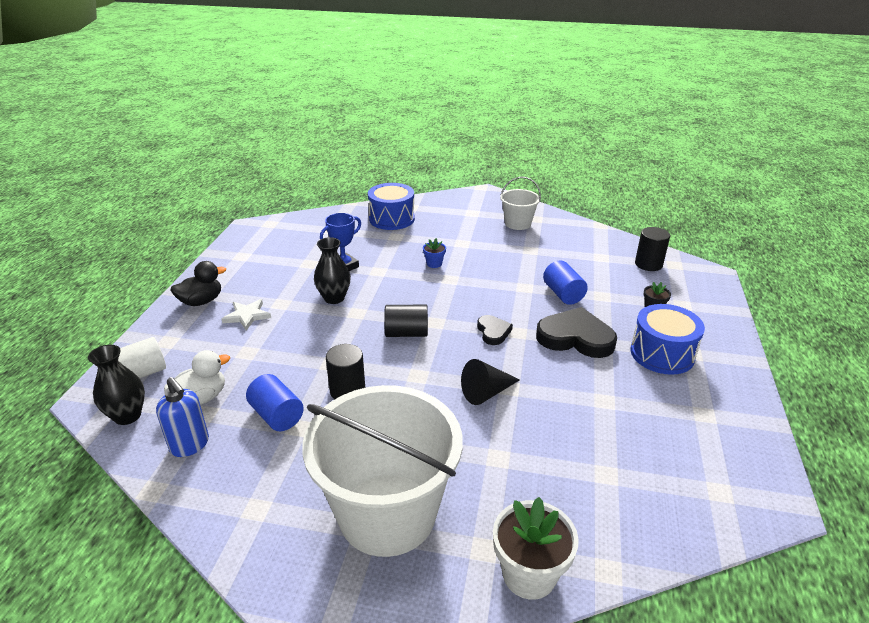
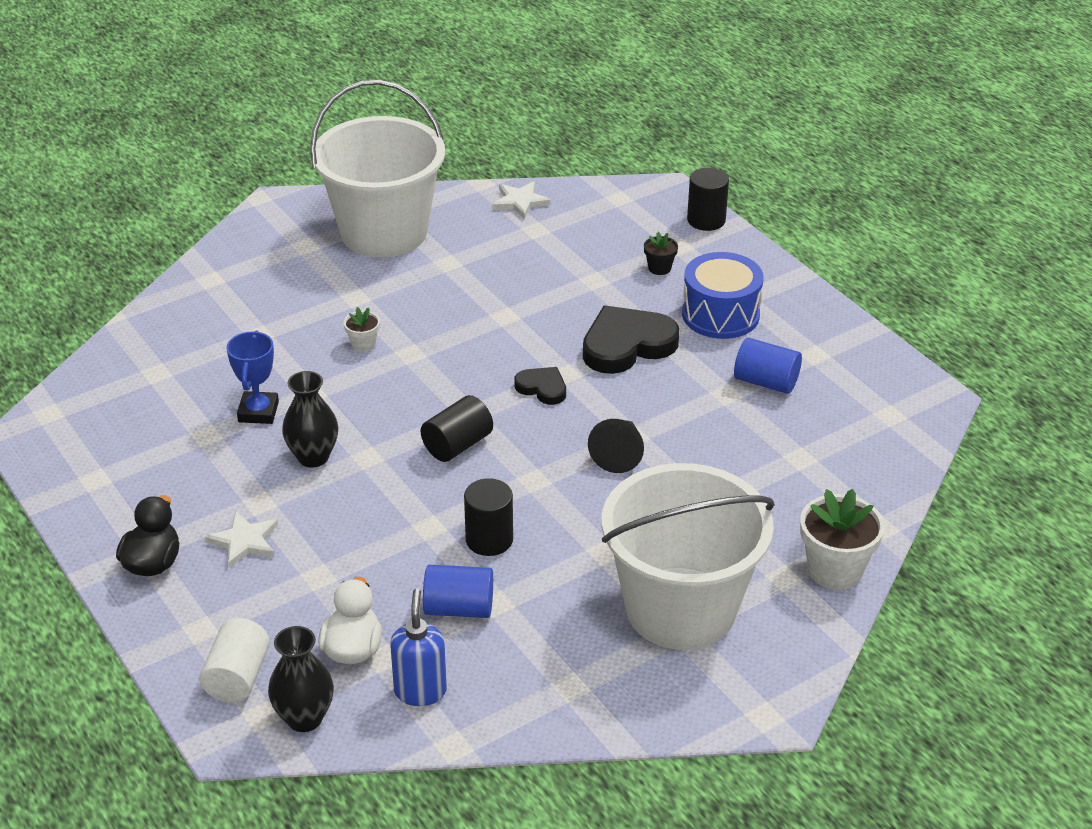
camera: 45 degrees left, 5 degrees up
(190, 445) = (420, 691): blue soap dispenser -> blue soap dispenser turned 90 degrees counterclockwise
(392, 219) = (212, 311): blue drum -> none
(434, 264) = (363, 344): blue flower pot -> white flower pot
(517, 223) = (384, 232): white bucket -> white bucket, size x2.09
(563, 294) = (554, 301): blue cylinder -> blue cylinder (766, 382)
(610, 241) = (520, 202): none -> white star
(648, 264) = (594, 212): black cylinder -> black cylinder (706, 220)

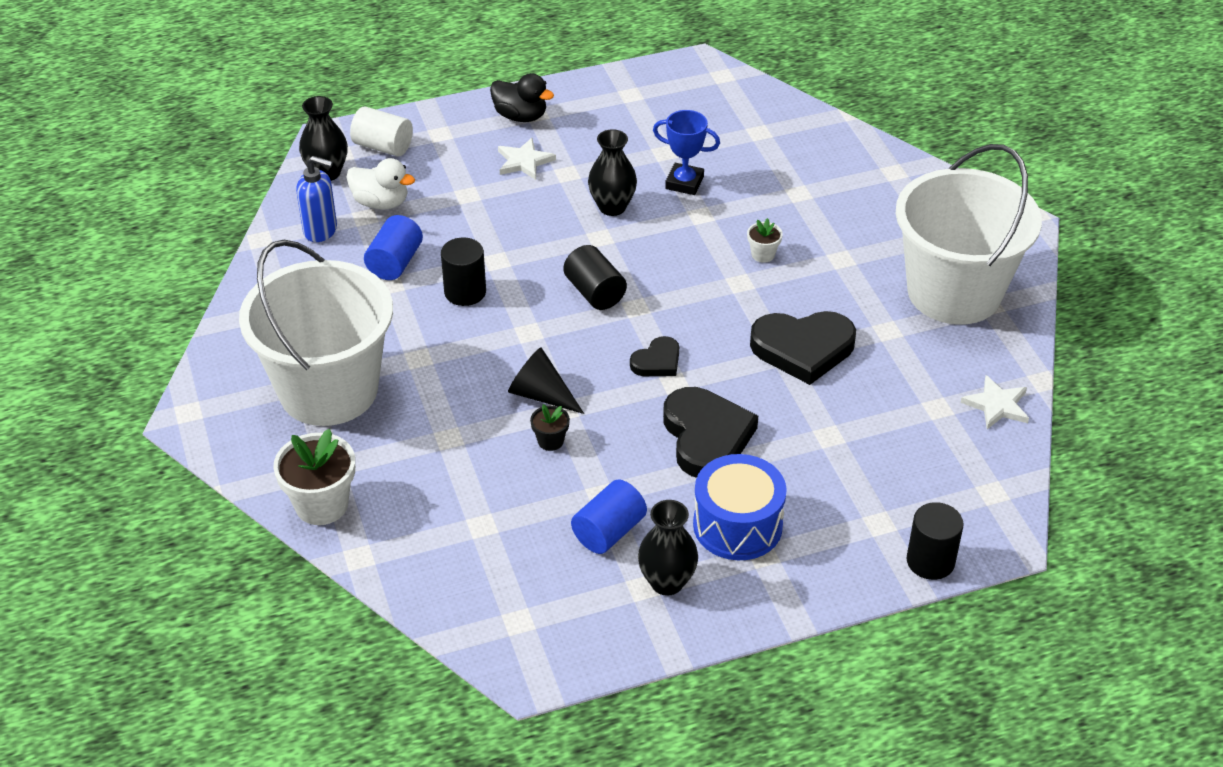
camera: 105 degrees right, 5 degrees up
(490, 305) = (803, 349): none -> black heart
(659, 268) = (839, 495): black flower pot -> black flower pot (550, 441)
(802, 342) = (667, 582): none -> black vase

